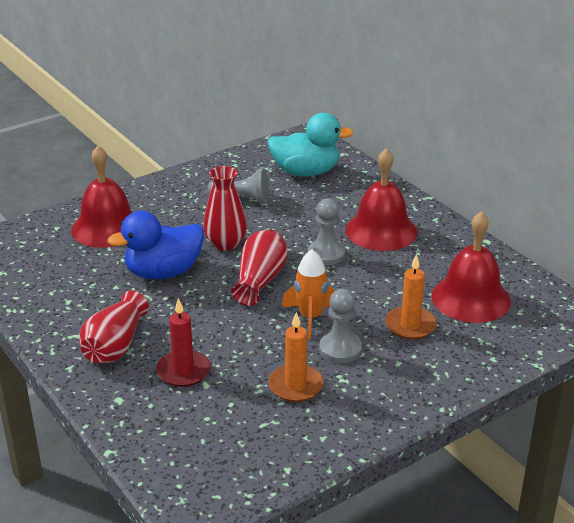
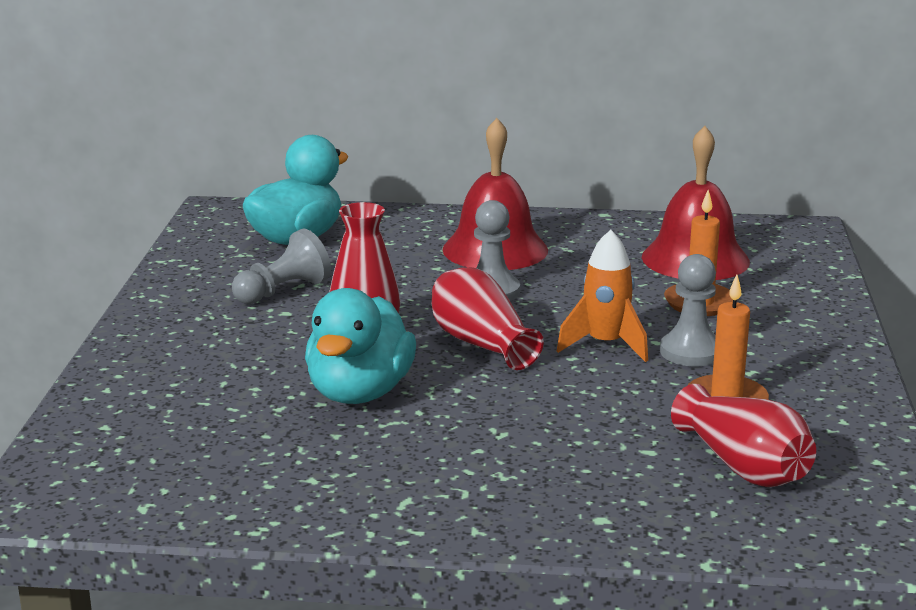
camera: 50 degrees left, 10 degrees down
(107, 227) = (178, 392): red bell -> none
(115, 345) = (475, 481): red vase -> red vase (743, 466)
(163, 272) = (359, 393): blue duck -> turquoise duck
(183, 371) = (601, 455): red candle -> none

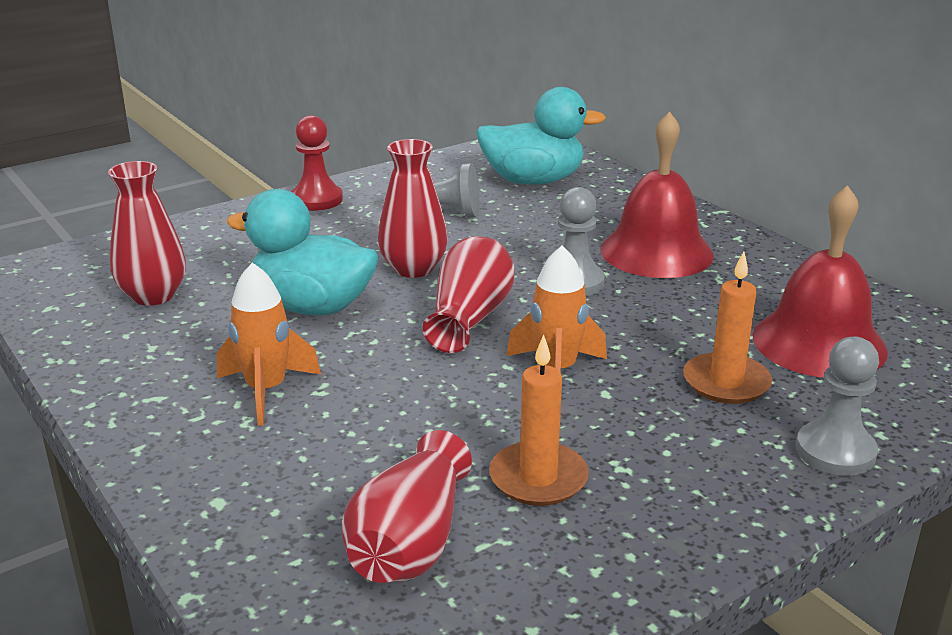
camera: 50 degrees right, 5 degrees up
(154, 326) = (316, 200): none -> red pawn
(212, 452) = (153, 296): none -> red vase
(359, 393) = (312, 307): turquoise duck -> turquoise duck turned 45 degrees clockwise
(468, 453) = (266, 391): none -> orange rocket
(691, 352) = (612, 419): grey pawn -> grey pawn (835, 451)

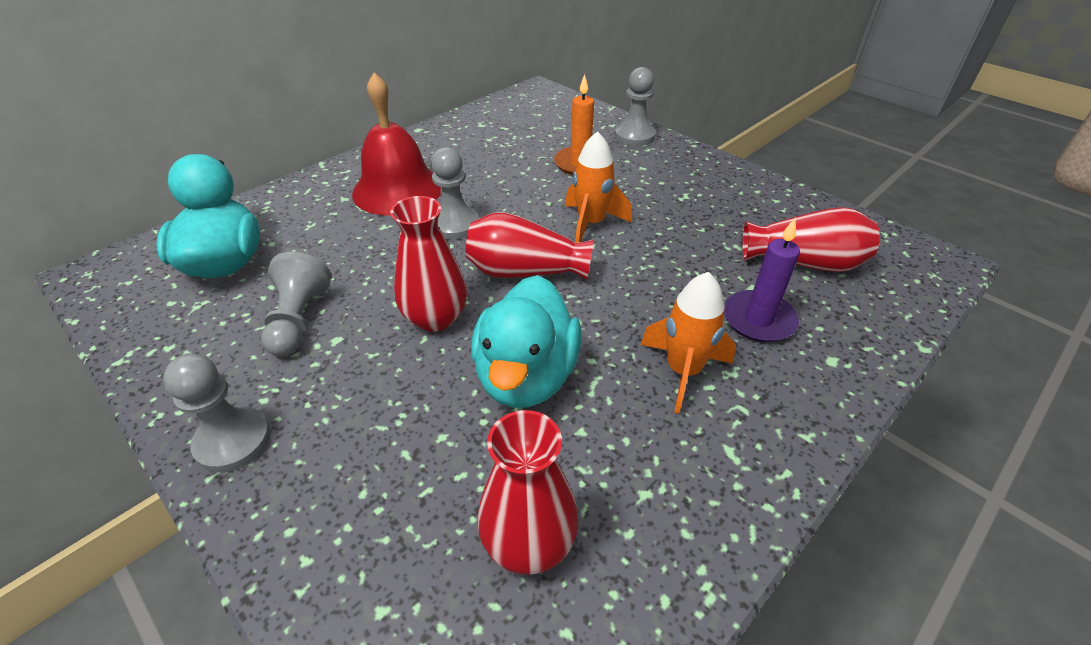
camera: 100 degrees left, 15 degrees up
(314, 463) = (758, 319): none -> purple candle
(316, 200) = (233, 441): red pawn -> grey pawn
(538, 478) = (713, 222): orange candle -> none
(819, 343) = (523, 135): red bell -> none

